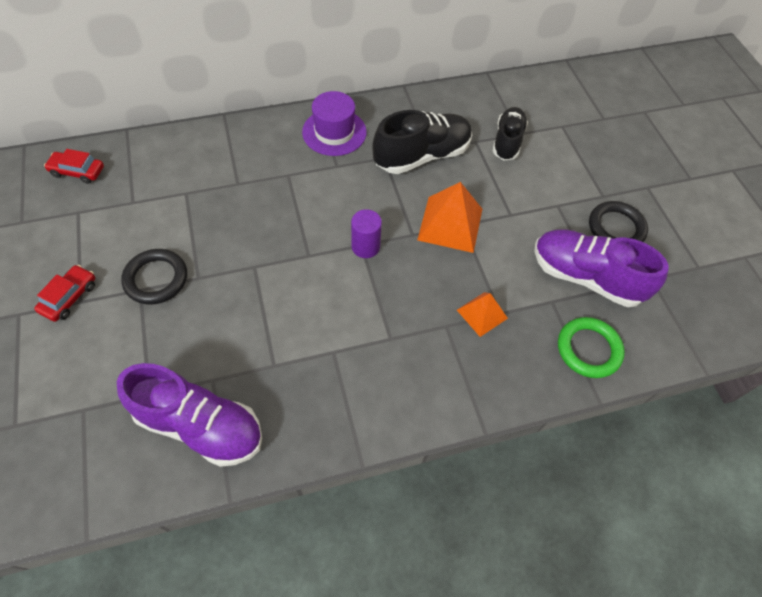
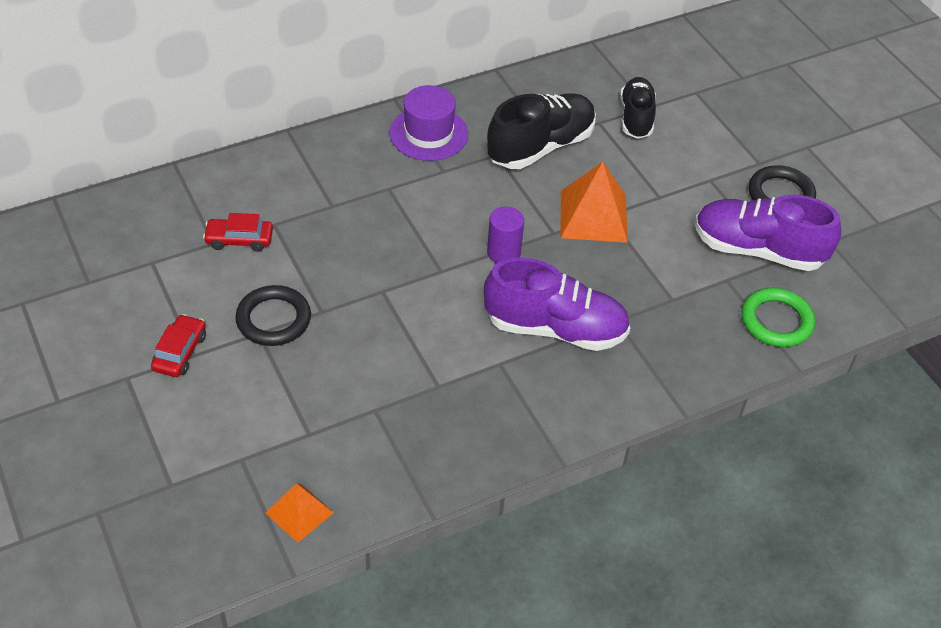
camera: 10 degrees left, 10 degrees down
(77, 171) = (133, 218): red car -> red car (239, 240)
(200, 425) = (377, 454): purple shoe -> purple shoe (555, 329)
(482, 314) = (653, 303): orange pyramid -> orange pyramid (299, 512)

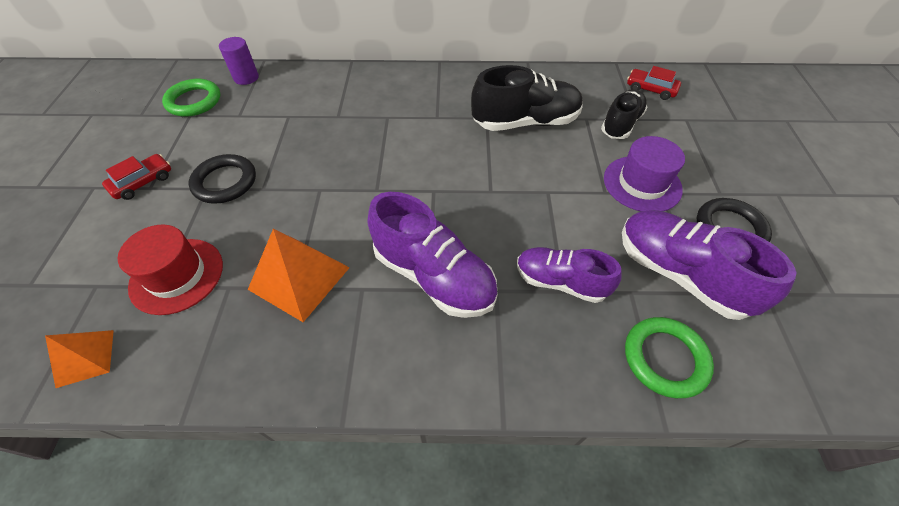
camera: 30 degrees right, 5 degrees up
(139, 244) = (194, 101): none -> green ring
(239, 240) = (256, 119): red car -> red car (650, 89)
(314, 420) = (177, 275): none -> red hat
(428, 133) = (446, 89): purple hat -> purple hat (642, 184)
(503, 253) = (437, 193): purple cylinder -> purple cylinder (246, 78)
(593, 216) = (535, 189): orange pyramid -> orange pyramid (299, 278)
(665, 293) = (560, 282): none -> purple shoe

